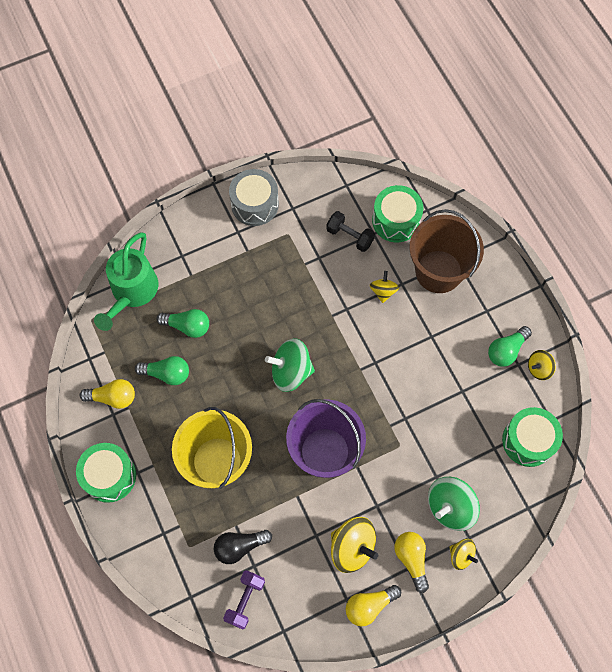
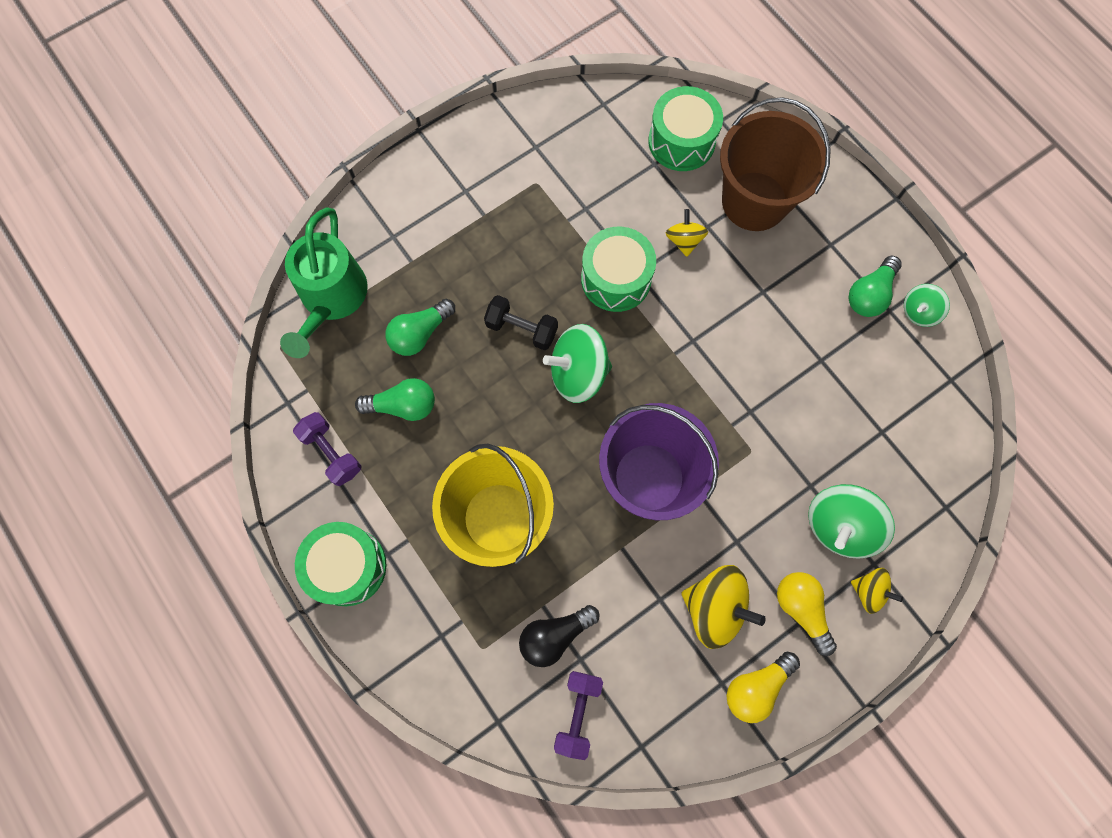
camera: 10 degrees left, 5 degrees up
(113, 397) = (332, 452): yellow light bulb -> purple dumbbell
(187, 326) = (420, 334): green light bulb -> green light bulb turned 135 degrees clockwise
(255, 204) = (482, 149): grey drum -> none
(350, 236) = (622, 172): black dumbbell -> black dumbbell (521, 329)
(528, 441) = (926, 414): green drum -> green drum (616, 279)
(539, 368) = (919, 312): yellow spinning top -> green spinning top

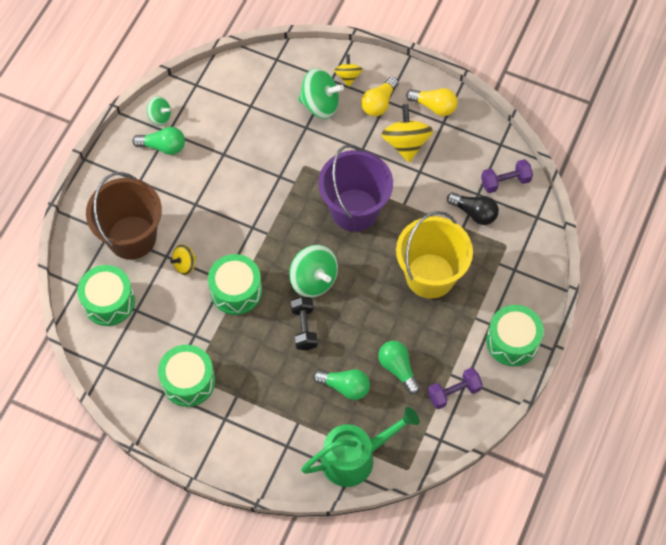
camera: 120 degrees left, 10 degrees down
(332, 452) = (453, 392): purple dumbbell -> purple dumbbell turned 45 degrees clockwise
(533, 176) = (188, 381): none -> green drum

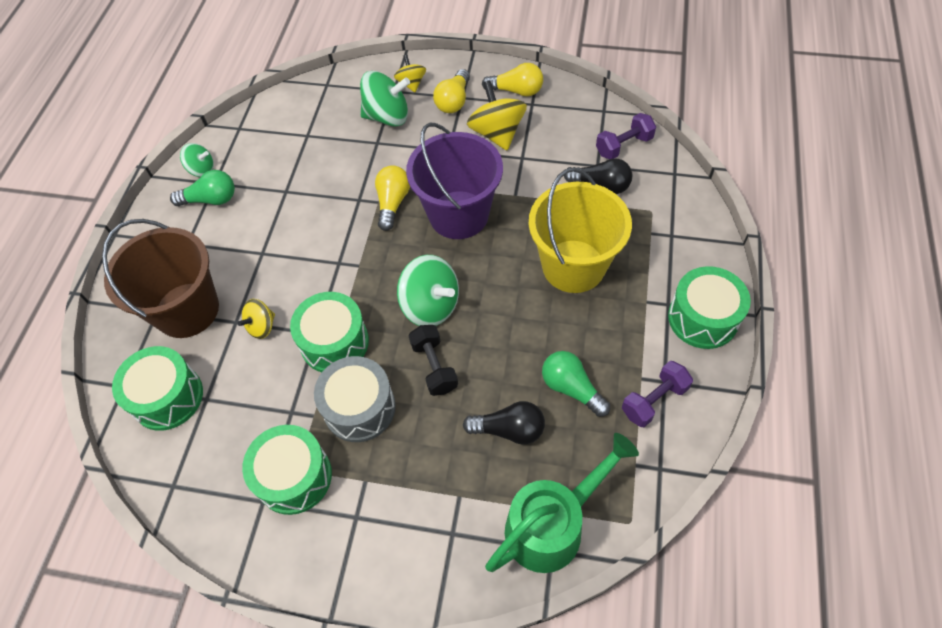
camera: 10 degrees left, 5 degrees down
(243, 344) = (359, 408): none -> grey drum
(305, 186) = (392, 203): none -> yellow light bulb
(345, 387) = (509, 429): green light bulb -> black light bulb

